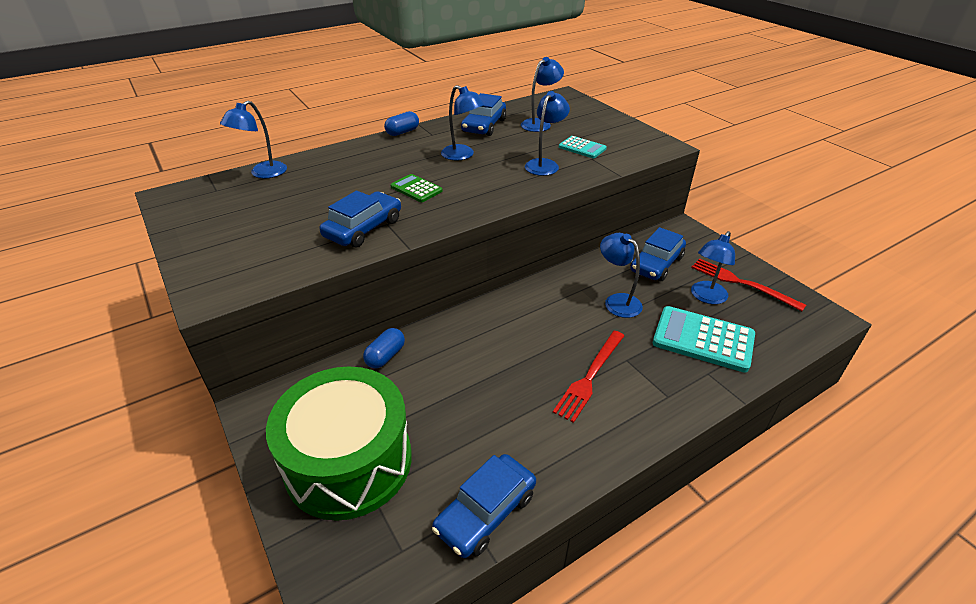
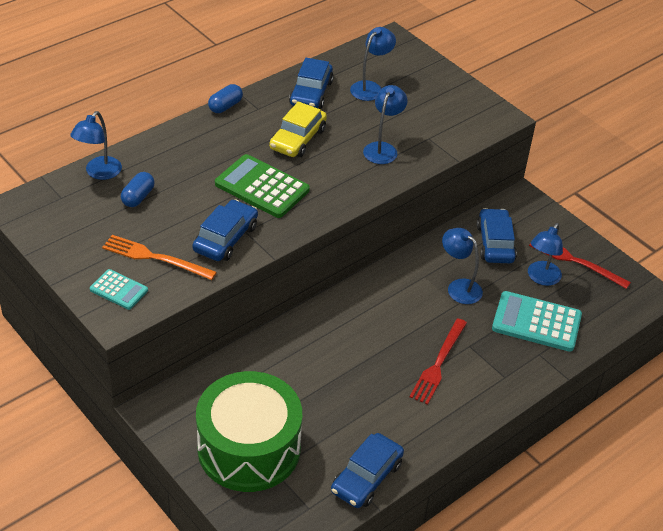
camera: 10 degrees left, 5 degrees up
(282, 242) = (155, 258): none -> orange fork
(385, 356) = (254, 355): blue capsule -> blue capsule (138, 197)
(416, 189) = (262, 187): green calculator -> green calculator, size x1.80
(462, 155) = (297, 139): blue lamp -> yellow car
(582, 148) = (418, 123): turquoise calculator -> turquoise calculator (119, 290)
(656, 264) = (495, 243): blue car -> blue car turned 150 degrees clockwise

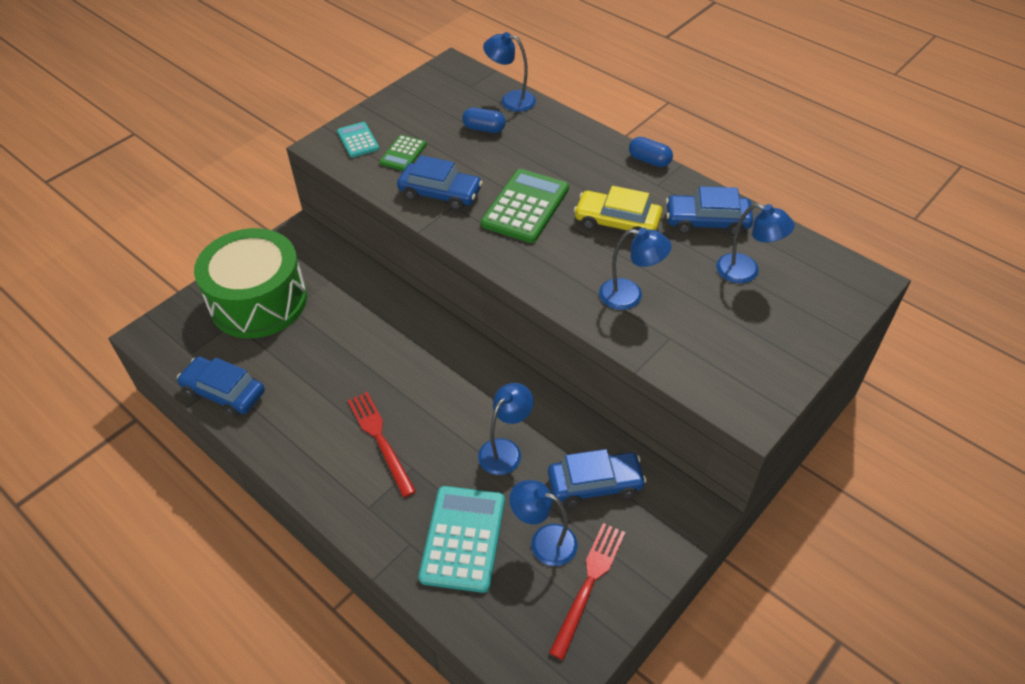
camera: 85 degrees right, 5 degrees up
(119, 290) = (358, 140): turquoise calculator -> turquoise calculator turned 135 degrees clockwise
(155, 258) = (403, 154): orange fork -> green calculator
(438, 363) = (380, 439): red fork -> red fork turned 45 degrees clockwise

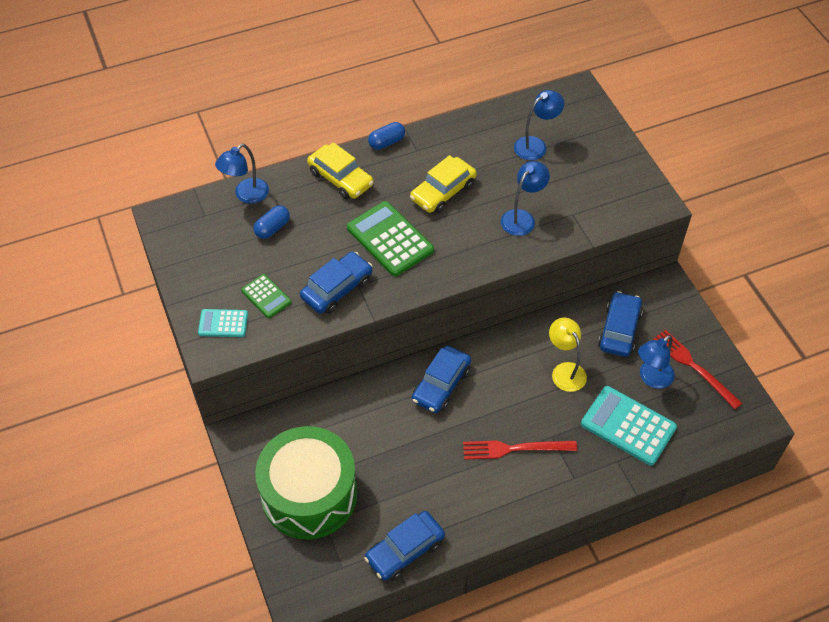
camera: 65 degrees left, 5 degrees up
(505, 450) = (565, 371): blue lamp -> yellow lamp
(577, 147) = (340, 178): none -> yellow car
(707, 221) = (474, 141): blue car -> blue car (441, 384)

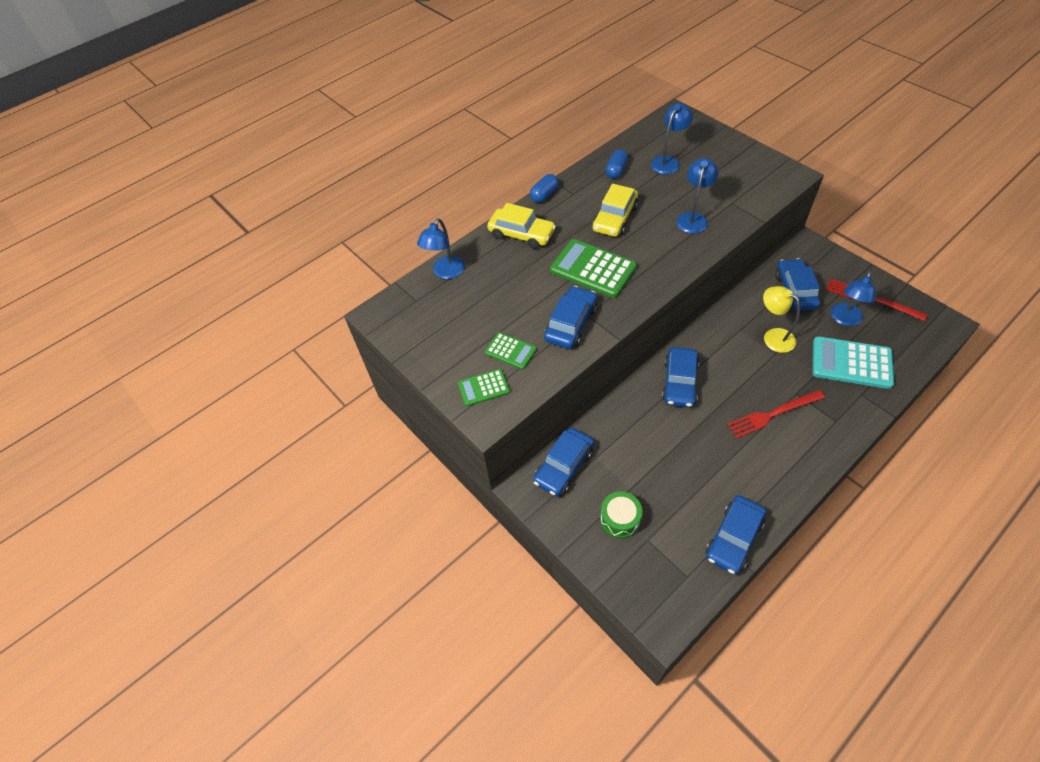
camera: 15 degrees left, 0 degrees up
(223, 323) = (483, 388): turquoise calculator -> green calculator
(272, 228) = (484, 292): blue capsule -> blue capsule (616, 171)
(283, 426) = (563, 466): none -> blue car
(309, 494) = (620, 519): green drum -> green drum, size x0.42

